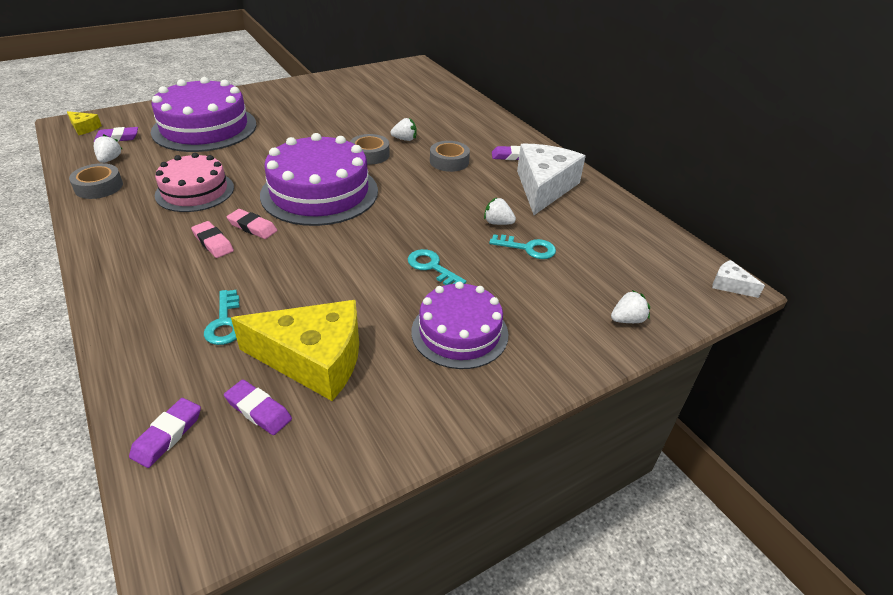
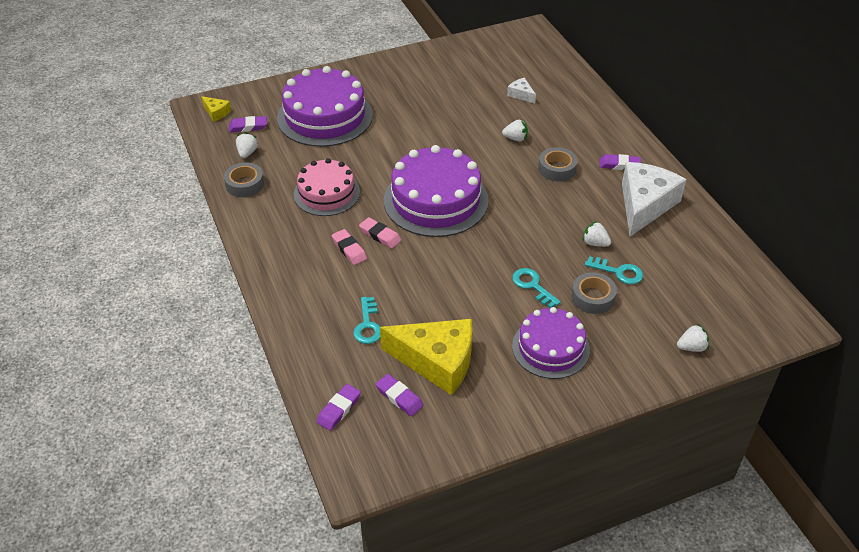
camera: 10 degrees right, 5 degrees up
(370, 154) = (481, 157): grey tape -> grey tape (593, 297)
(730, 285) = (793, 321): white cheese -> white cheese (521, 94)

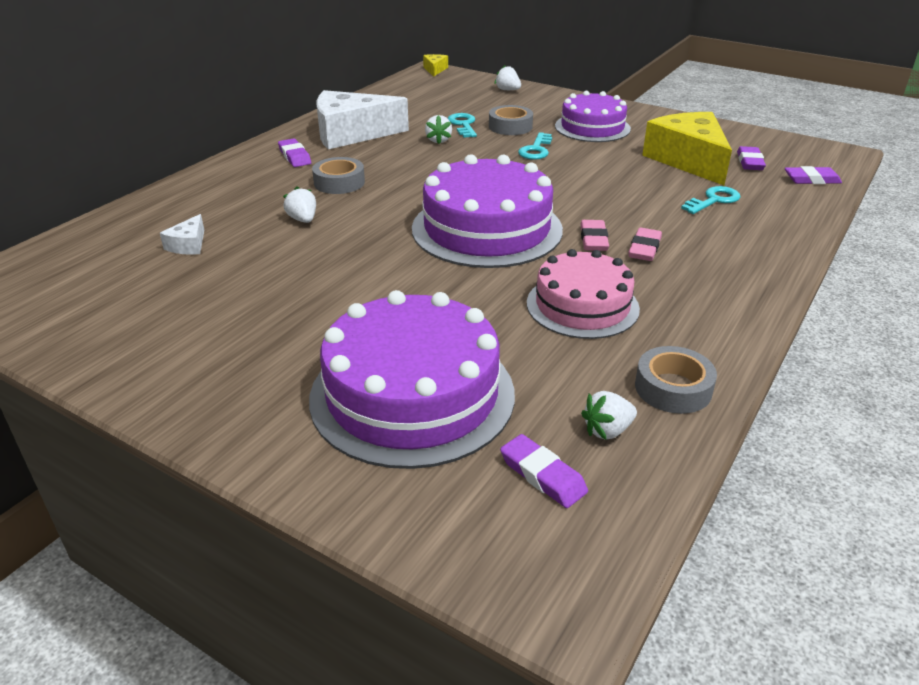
camera: 125 degrees left, 10 degrees down
(216, 112) = (556, 557): yellow cheese -> yellow cheese (435, 70)

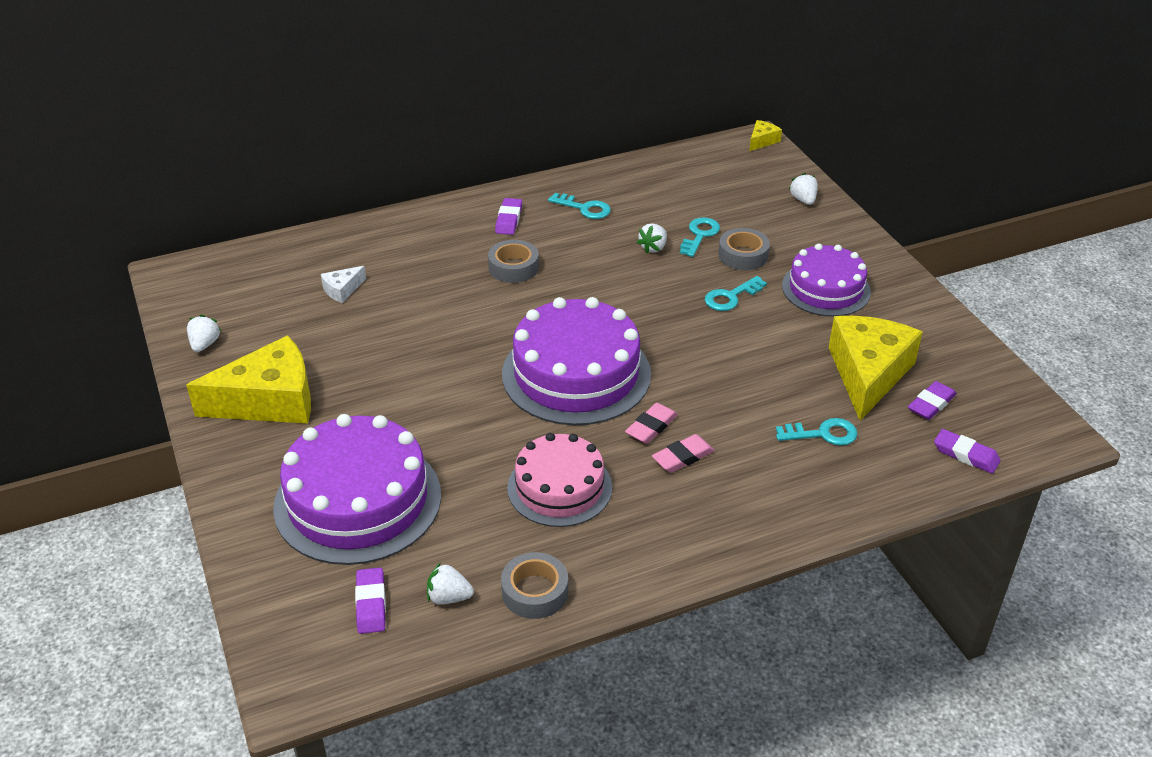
camera: 35 degrees right, 5 degrees up
(209, 354) = (269, 400): none -> yellow cheese
(303, 220) = (445, 299): white strawberry -> white strawberry (204, 344)
(351, 134) = (584, 208): white cheese -> turquoise key

